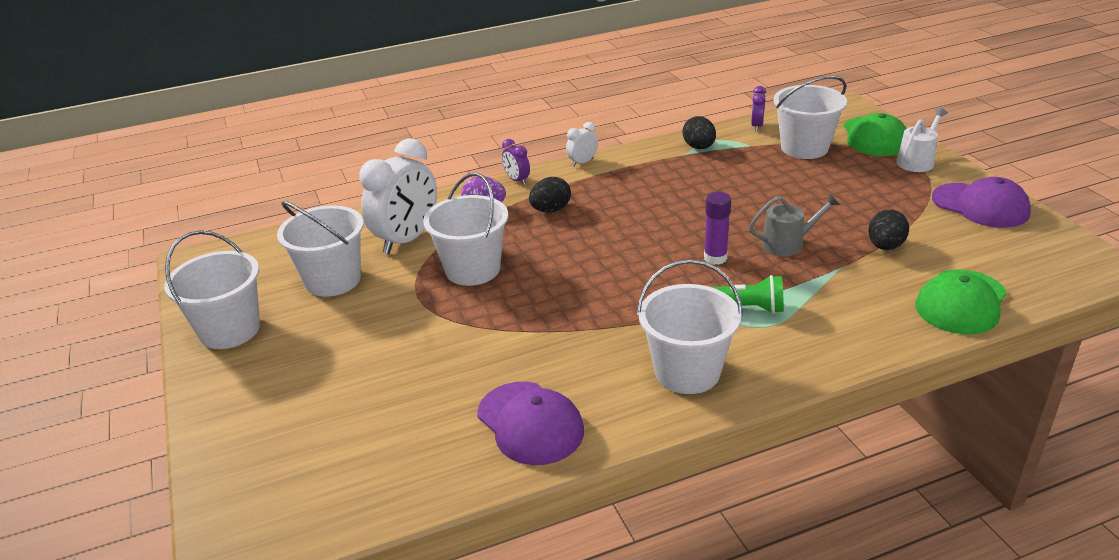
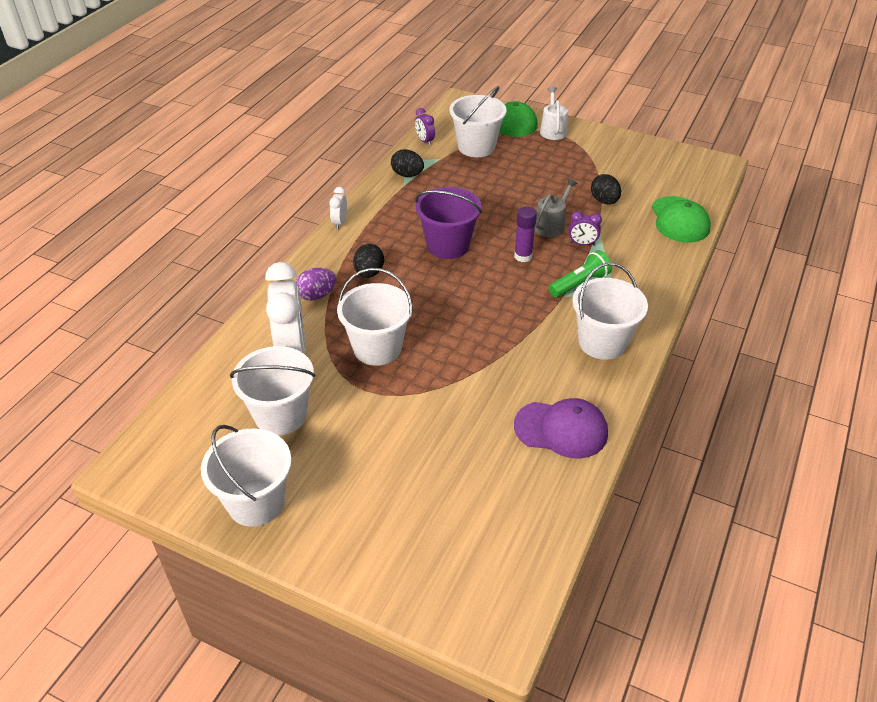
camera: 45 degrees left, 10 degrees up
(517, 180) = (309, 260): purple clock -> purple clock (582, 244)
(653, 218) = (448, 245): none -> purple bucket
(980, 206) = (620, 149): purple cap -> none

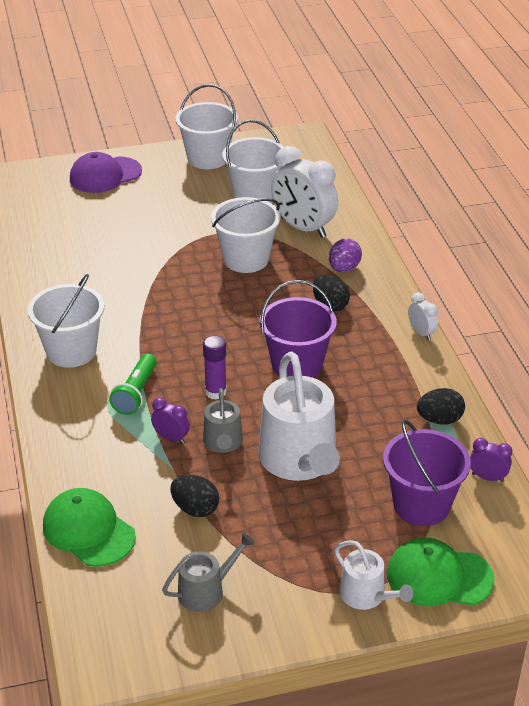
camera: 140 degrees right, 5 degrees down
(476, 147) = (421, 505): white bucket -> purple bucket
(515, 194) = (300, 460): none -> white watering can
(561, 429) = (53, 276): purple cap -> purple cap (105, 175)
(582, 244) = (171, 438): purple clock -> purple clock turned 60 degrees clockwise
(634, 166) = (206, 591): none -> grey watering can

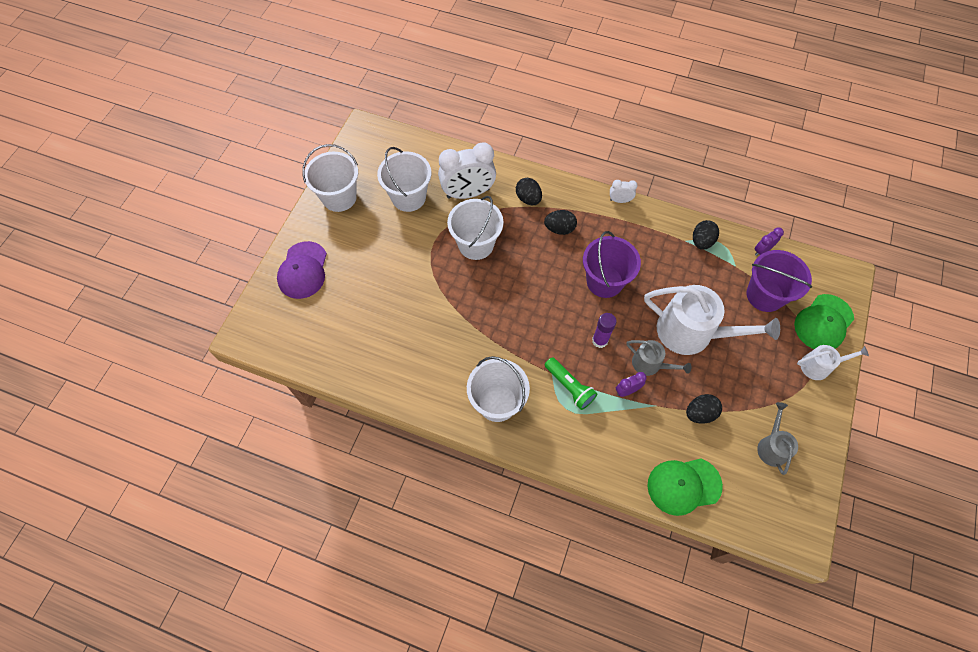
camera: 55 degrees left, 25 degrees up
(344, 268) = (528, 199): purple egg -> black egg

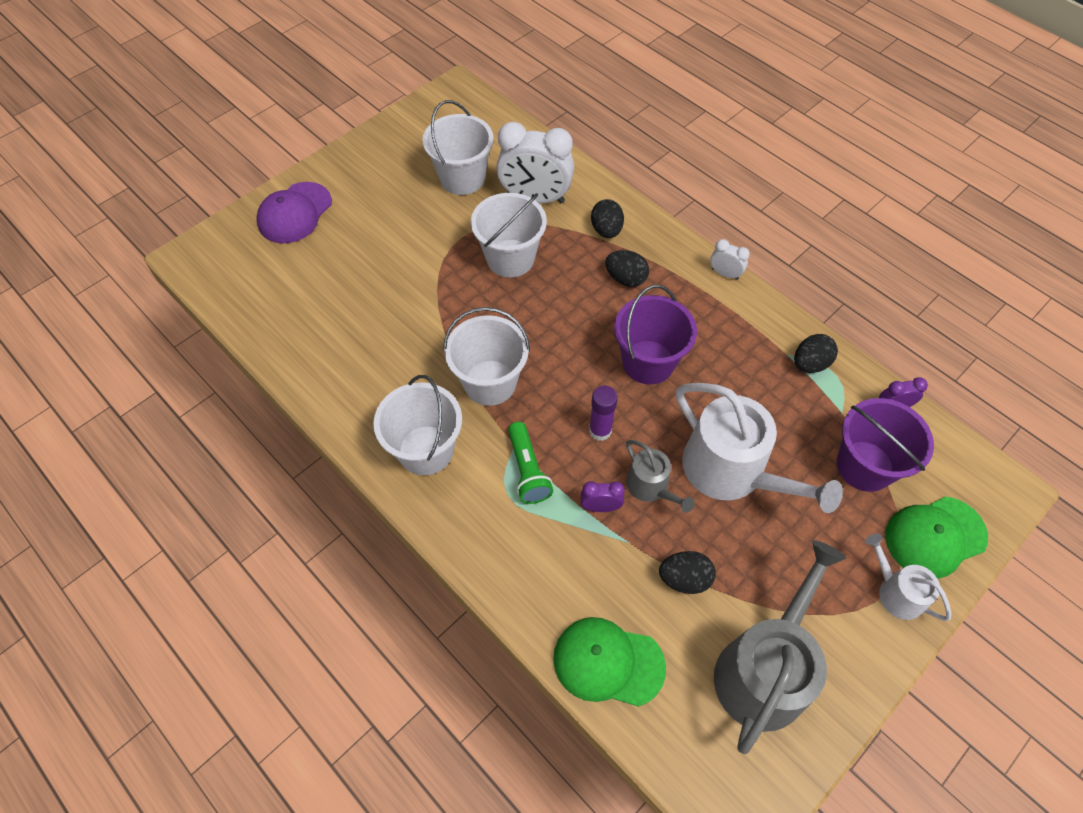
camera: 25 degrees right, 5 degrees down
(339, 197) = (383, 151): white bucket -> white bucket (490, 382)
(772, 446) = (764, 669): grey watering can -> grey watering can, size x1.95
(819, 366) = (896, 592): white watering can -> white watering can turned 150 degrees counterclockwise

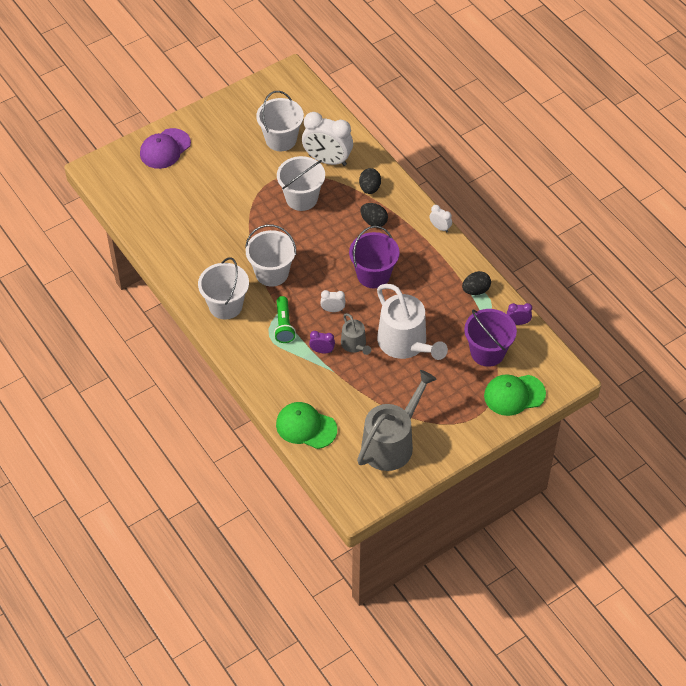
camera: 10 degrees right, 5 degrees down
(600, 430) = (333, 310): purple glue stick -> white clock
(684, 579) = (360, 394): black egg -> none
(896, 592) = (480, 418): white watering can -> none

